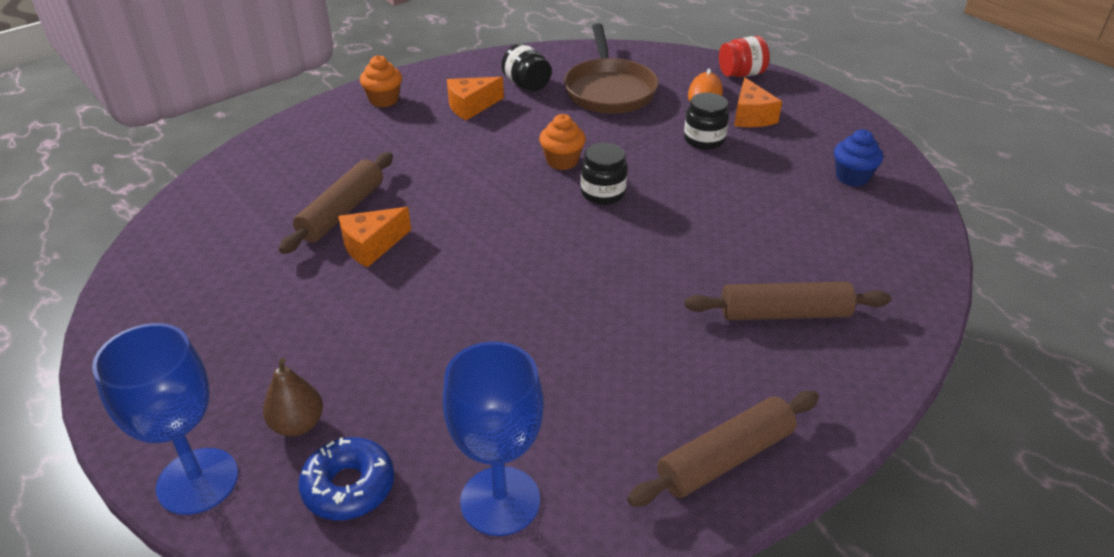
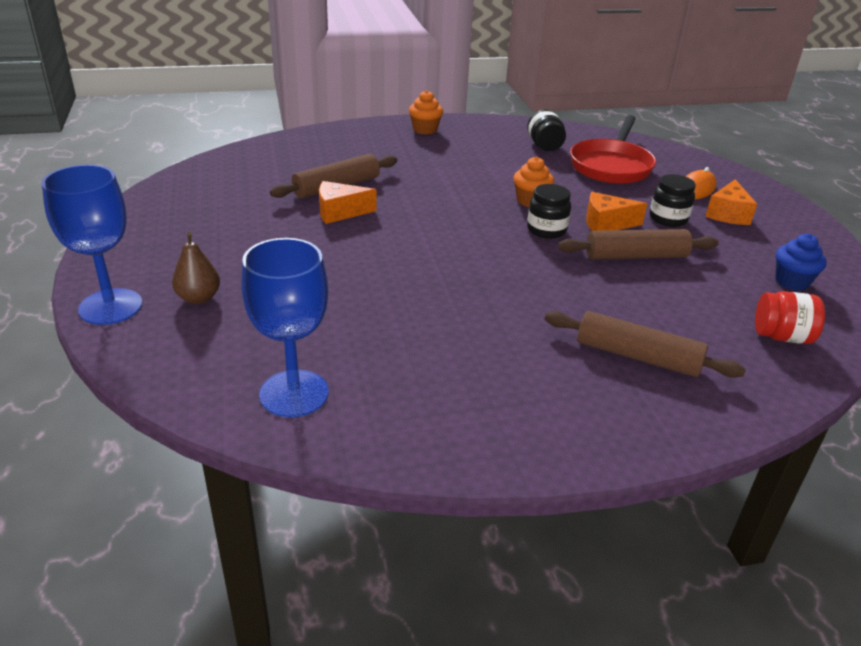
camera: 25 degrees right, 5 degrees down
(349, 487) = (199, 345): blue donut -> none
(471, 106) = (488, 149): orange cheese -> orange cheese (606, 224)
(609, 90) = (611, 166): brown pan -> red pan
(725, 458) = (495, 435): brown rolling pin -> brown rolling pin (636, 256)
(741, 74) = (744, 183): red jar -> red jar (781, 336)

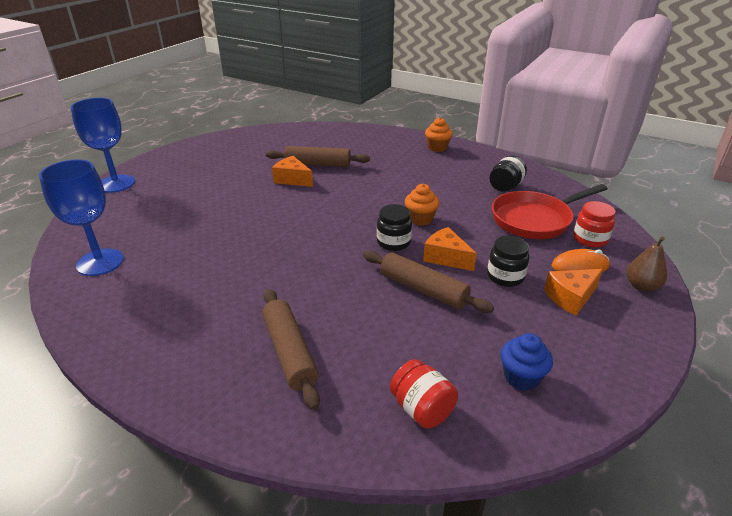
camera: 45 degrees right, 0 degrees up
(198, 298) = (151, 196): brown pear -> brown pear (641, 286)
(669, 166) = (590, 239): none -> red jar

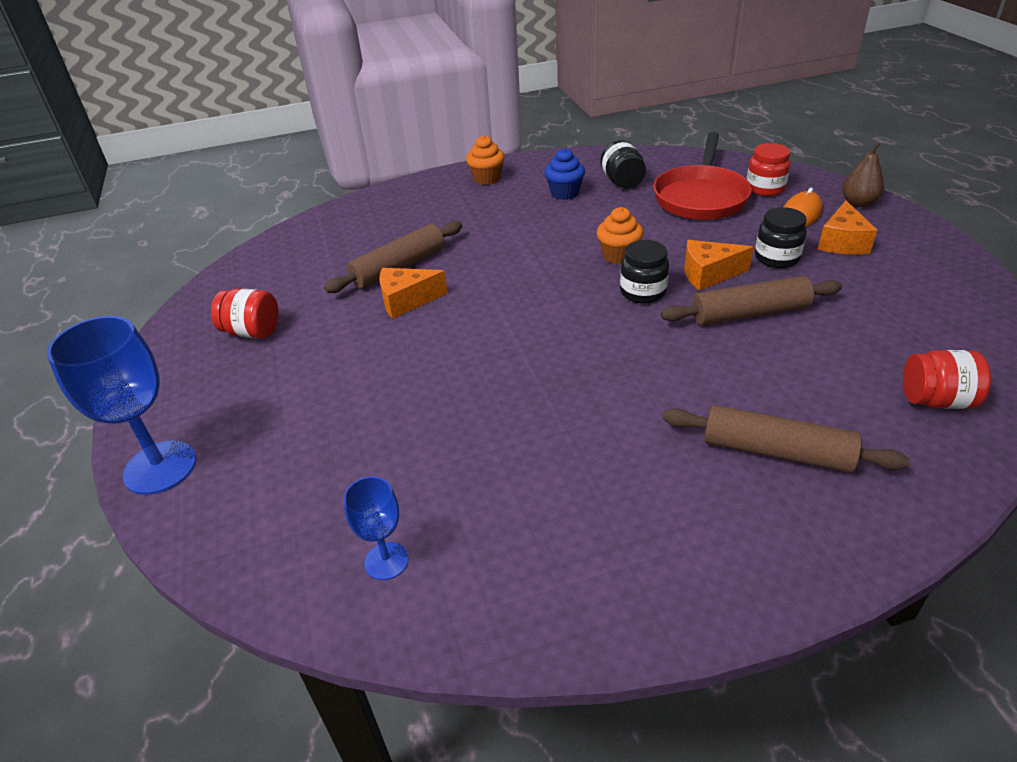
camera: 45 degrees left, 5 degrees up
(100, 262) = (386, 561): blue goblet -> blue goblet, size x0.54
(223, 157) = (252, 332): none -> red jar
(521, 377) = (932, 323): blue cupcake -> blue cupcake (564, 193)

